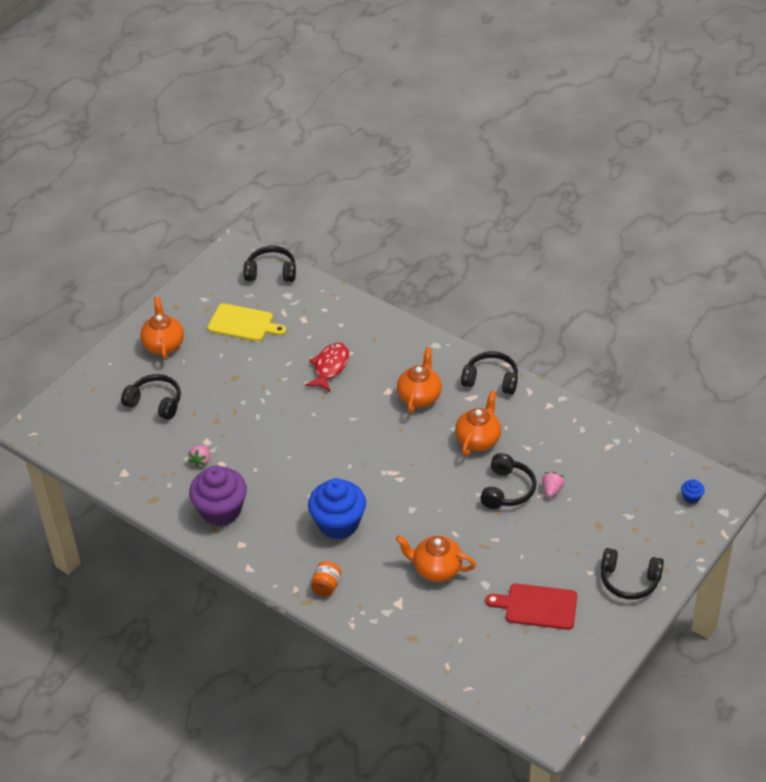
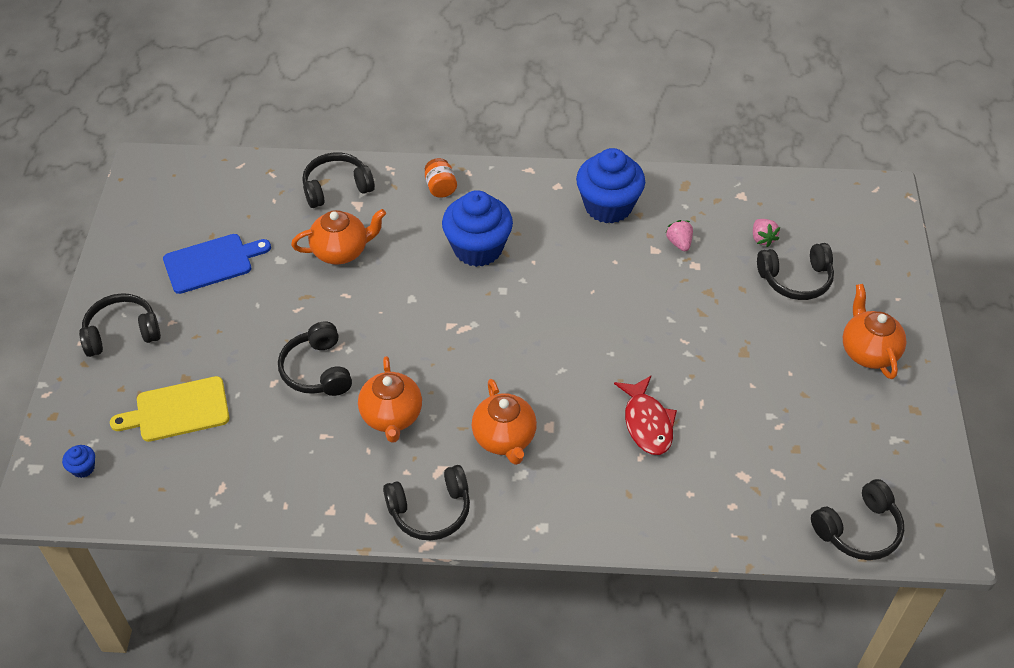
camera: 145 degrees right, 5 degrees up
(163, 344) = (868, 351): orange teapot -> orange teapot turned 150 degrees counterclockwise
(221, 510) = (608, 206): purple cupcake -> blue cupcake
(243, 323) = (809, 429): yellow cutting board -> yellow cutting board (178, 410)
(404, 626) = (336, 188): none -> black headphones
(537, 606) = (212, 263): red cutting board -> blue cutting board
(552, 490) = (264, 395): pink strawberry -> pink strawberry (762, 239)

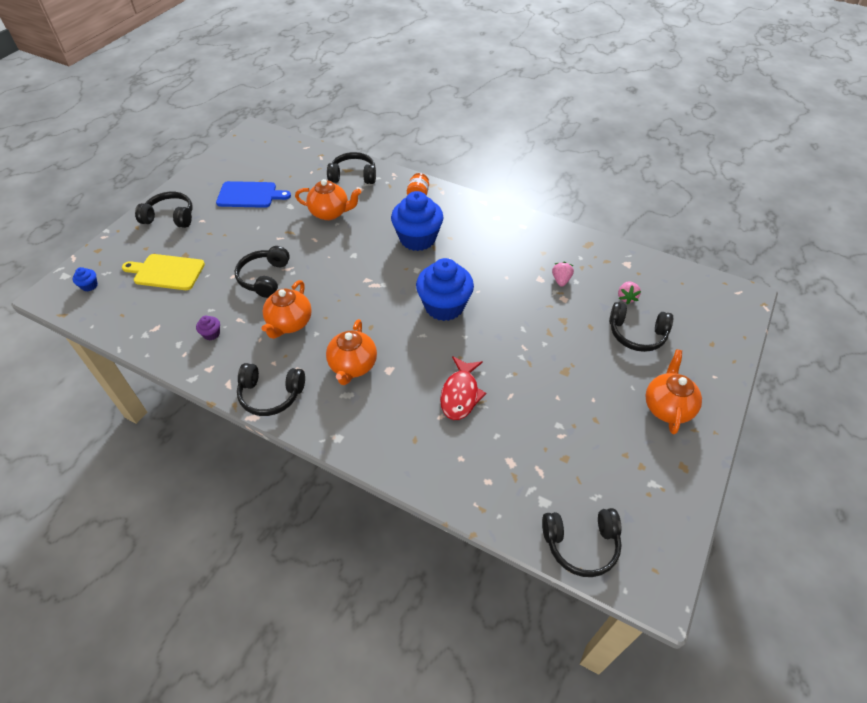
camera: 25 degrees right, 0 degrees up
(301, 467) = (211, 334): none -> purple cupcake
(608, 206) = (524, 240): blue cupcake -> blue cupcake (444, 306)

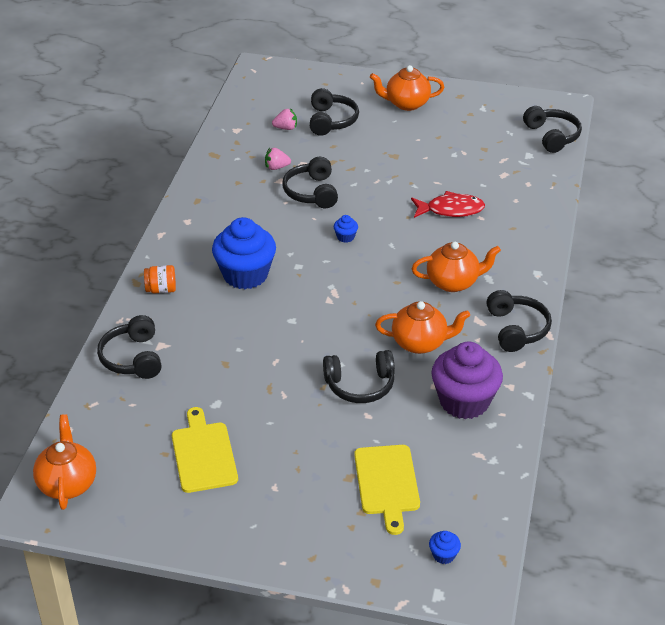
camera: 105 degrees left, 10 degrees down
(170, 217) = (279, 526): black headphones -> black headphones (312, 192)
(211, 334) = (464, 401): purple cupcake -> purple cupcake, size x2.48
(249, 195) = (203, 454): blue cutting board -> yellow cutting board
(330, 213) = (219, 360): orange teapot -> orange teapot (67, 483)
(444, 306) = (345, 237): blue cupcake -> blue cupcake, size x0.40

